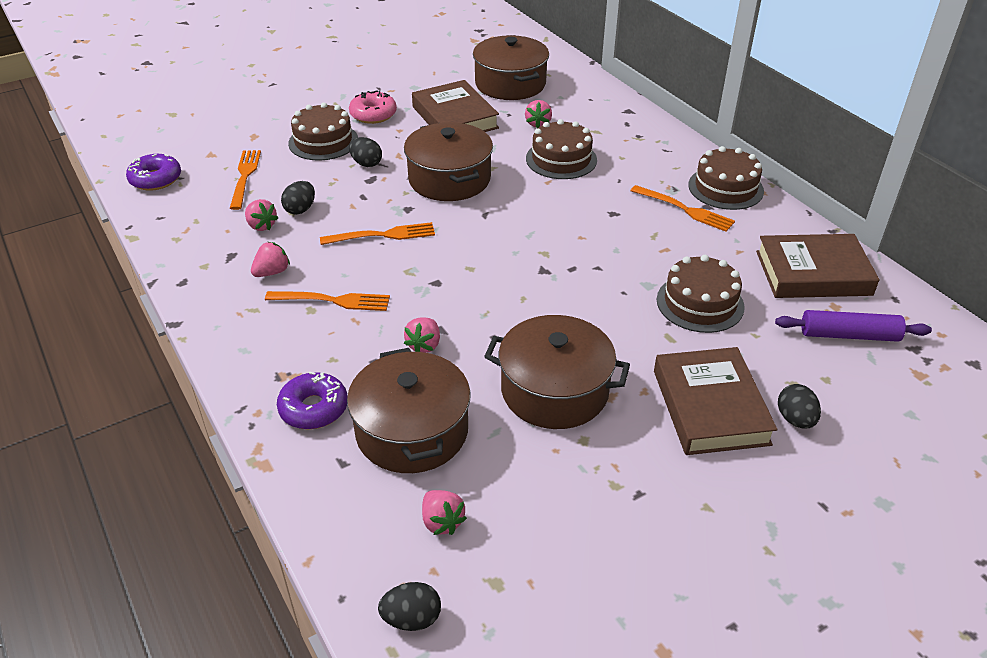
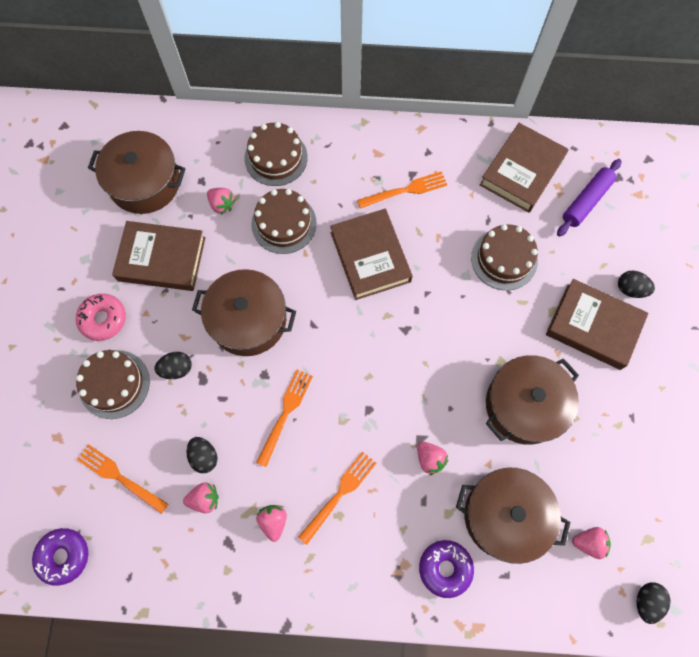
camera: 55 degrees left, 30 degrees up
(590, 218) = (370, 257): none -> brown book
(725, 188) = (401, 145): brown cake -> brown cake (276, 158)

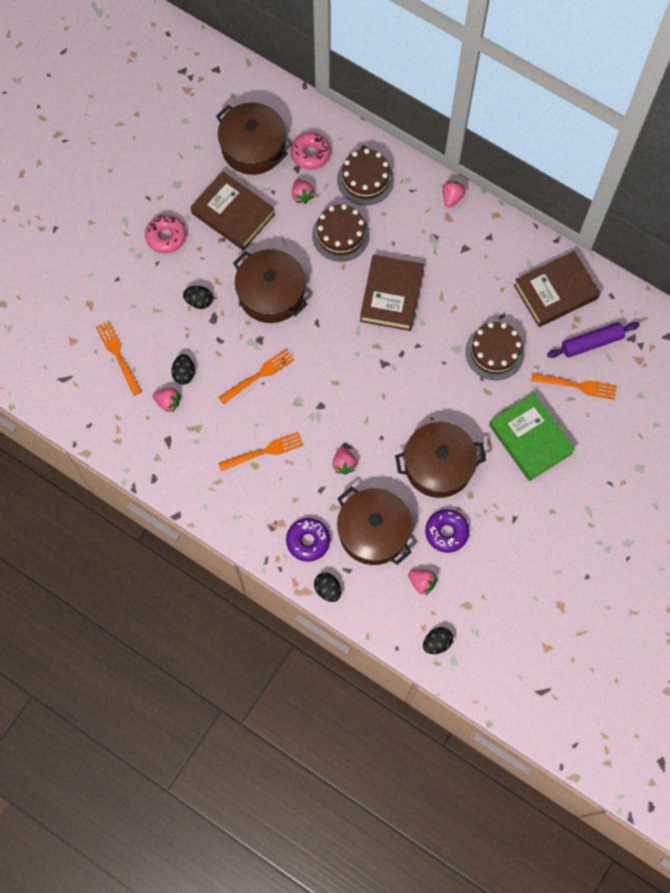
camera: 30 degrees right, 0 degrees up
(63, 556) = (53, 387): purple donut -> purple donut (446, 532)
(114, 384) = (149, 288): brown cake -> none
(207, 160) = (310, 154): none -> pink donut
(273, 521) = (207, 443): pink strawberry -> pink strawberry (452, 198)
(405, 190) = (451, 258): orange fork -> orange fork (577, 385)
(593, 326) = (530, 439): brown book -> green book
(630, 289) = (579, 427): black egg -> black egg (327, 589)

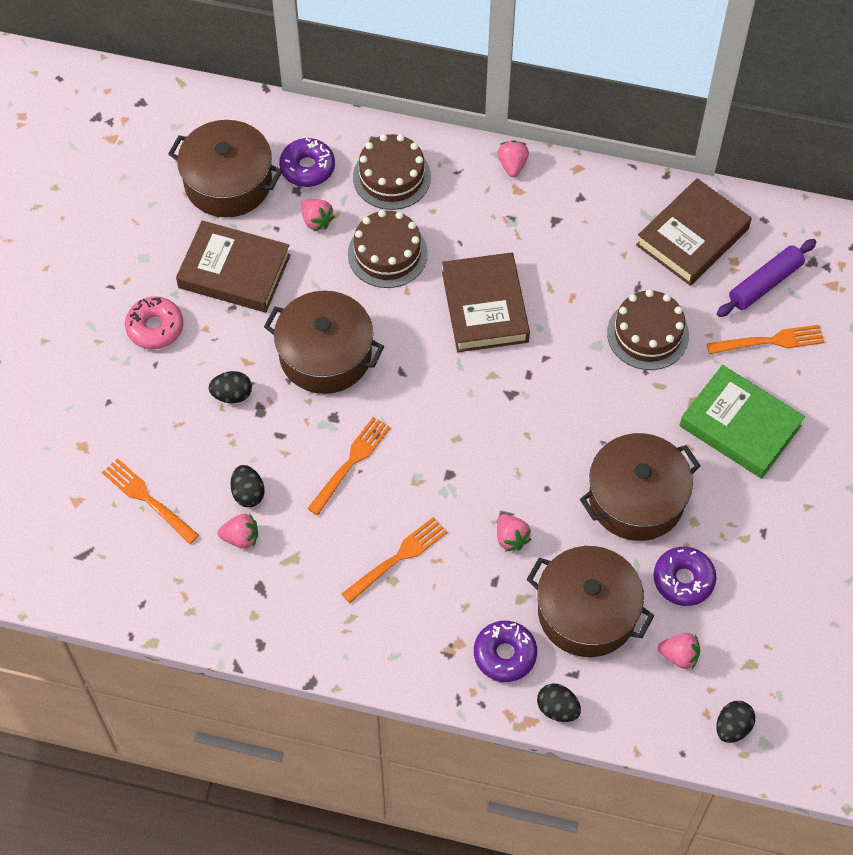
camera: 20 degrees left, 10 degrees down
(310, 154) = (307, 168): pink donut -> purple donut

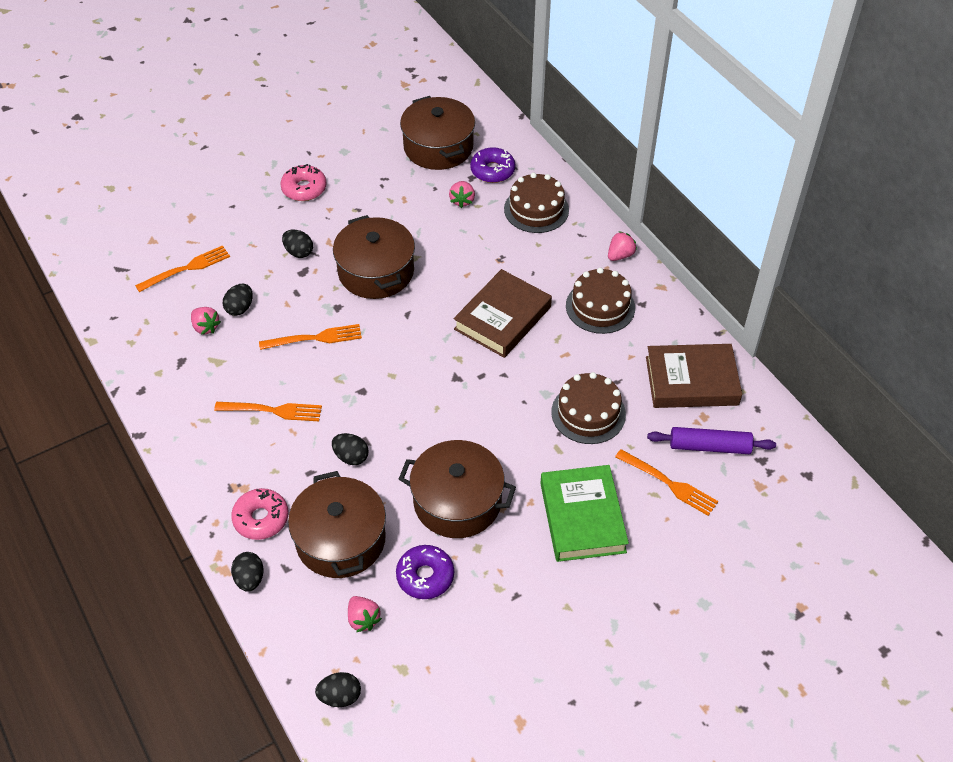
camera: 45 degrees right, 10 degrees down
(148, 499) = (186, 268): orange fork -> orange fork turned 60 degrees clockwise
(234, 271) = (383, 192): brown book -> none
(387, 253) = (481, 247): brown cake -> brown cake (600, 306)
(505, 654) = (261, 518): purple donut -> pink donut
(511, 538) = (351, 457): pink strawberry -> black egg

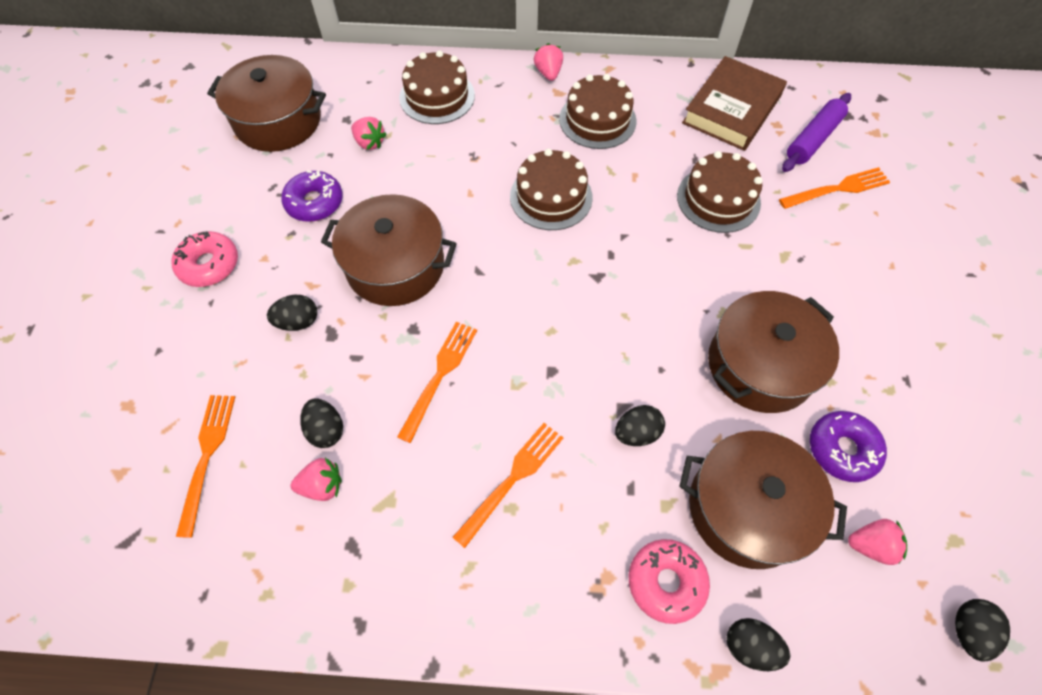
camera: 55 degrees left, 10 degrees up
(492, 171) = (354, 99): purple donut -> purple donut (314, 202)
(502, 318) = (551, 197): brown book -> brown cake
(582, 517) = (840, 273): green book -> none

